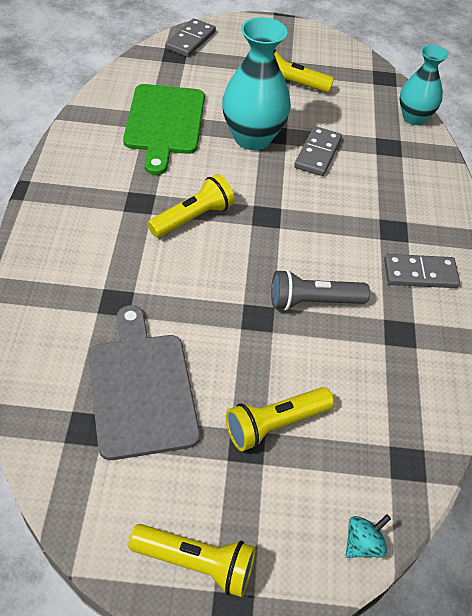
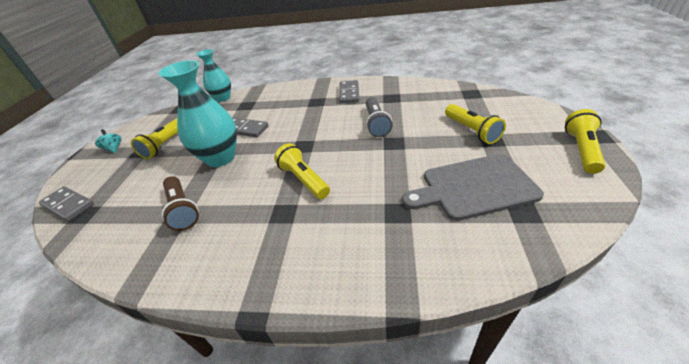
camera: 80 degrees left, 10 degrees down
(164, 123) = (183, 209): green cutting board -> brown flashlight
(363, 544) = (524, 102): turquoise spinning top -> turquoise spinning top (114, 149)

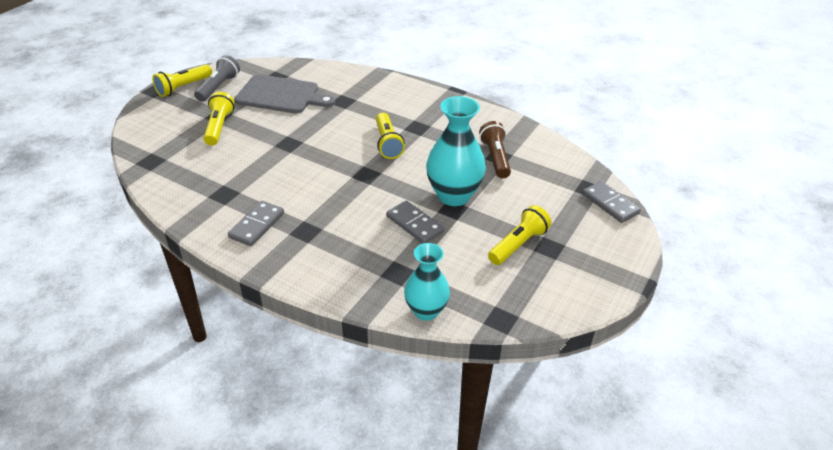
camera: 160 degrees left, 0 degrees up
(114, 149) = (589, 269): turquoise spinning top -> none
(376, 124) = (279, 168): grey flashlight -> grey flashlight (218, 87)

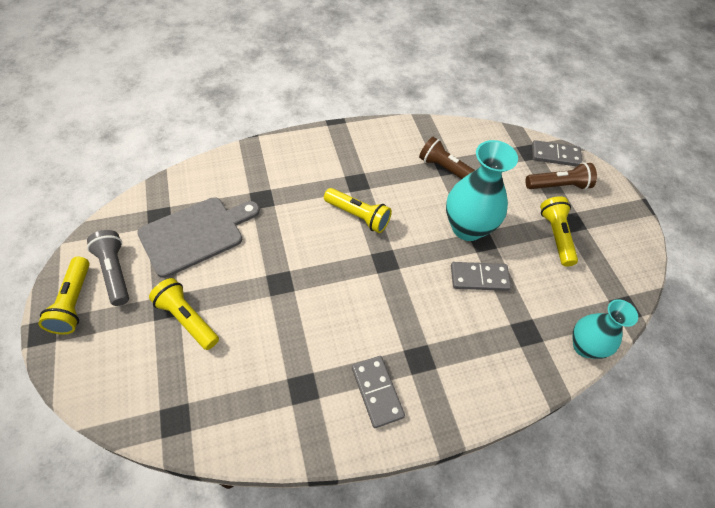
camera: 50 degrees left, 15 degrees up
(577, 221) = (558, 185): none -> brown flashlight

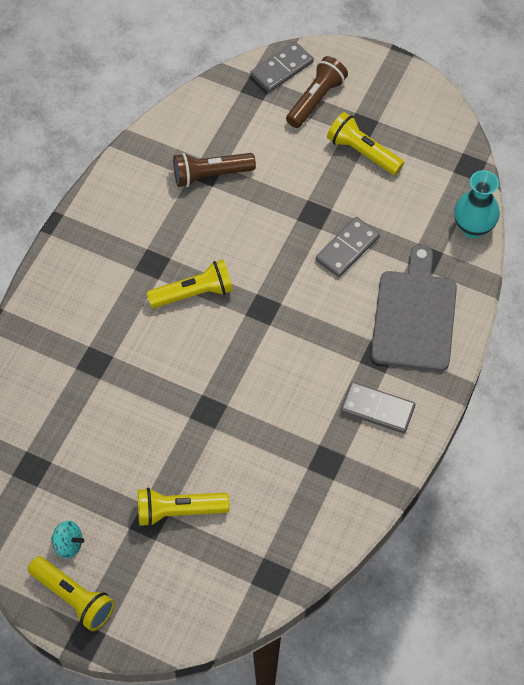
camera: 45 degrees left, 5 degrees up
(115, 272) = (68, 544): grey flashlight -> turquoise spinning top
(195, 234) = (86, 448): grey cutting board -> grey cutting board (414, 316)
(467, 228) = (290, 214): turquoise vase -> none

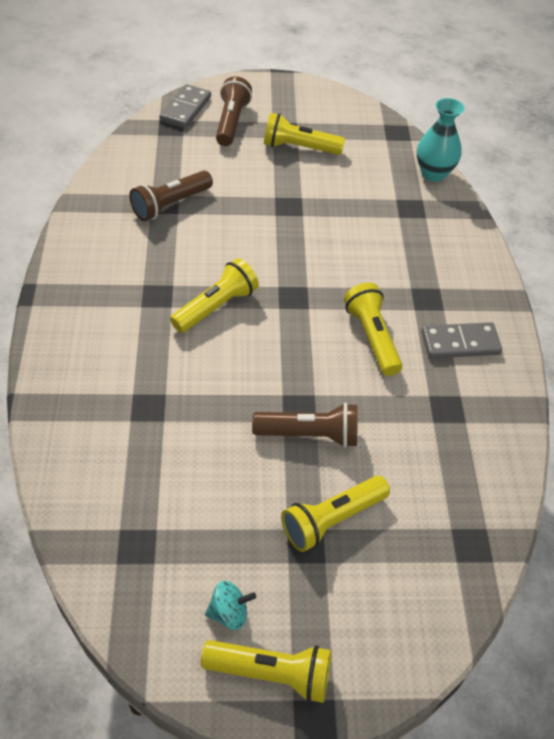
camera: 30 degrees left, 10 degrees down
(203, 437) = (309, 434): none -> brown flashlight
(305, 373) = (372, 337): none -> yellow flashlight
(347, 249) = (338, 223): grey domino -> none
(414, 316) = (435, 255): grey cutting board -> none

